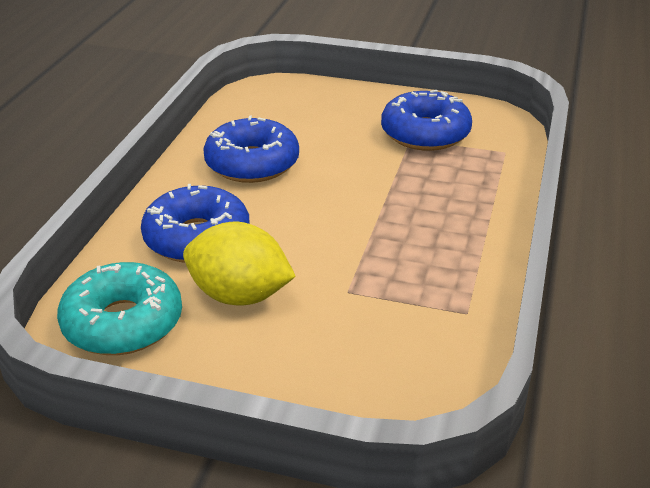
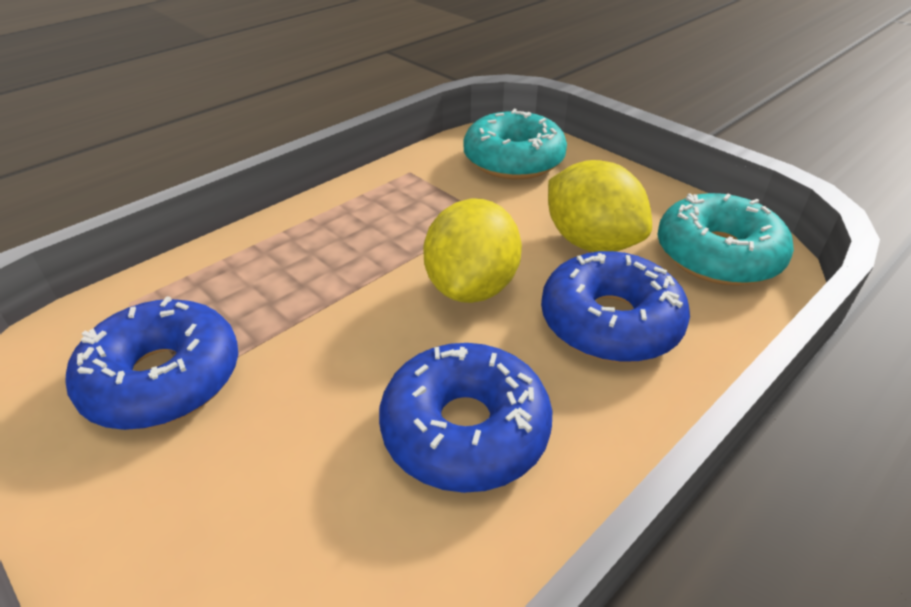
camera: 150 degrees left, 5 degrees up
(308, 228) = (471, 287): none -> yellow lemon
(379, 371) = (513, 160): none -> turquoise donut

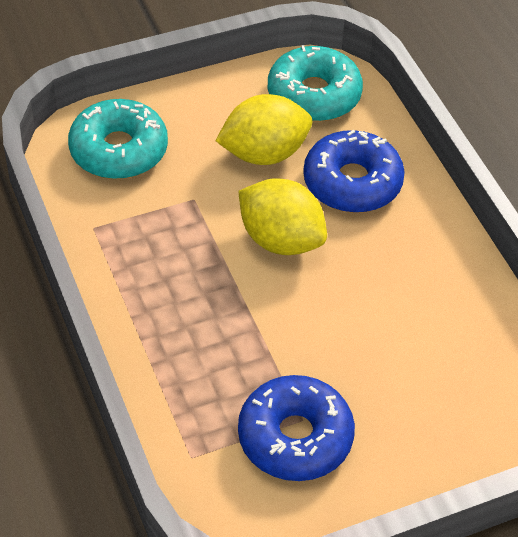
camera: 70 degrees left, 10 degrees up
(465, 430) = (409, 287): blue donut -> none

